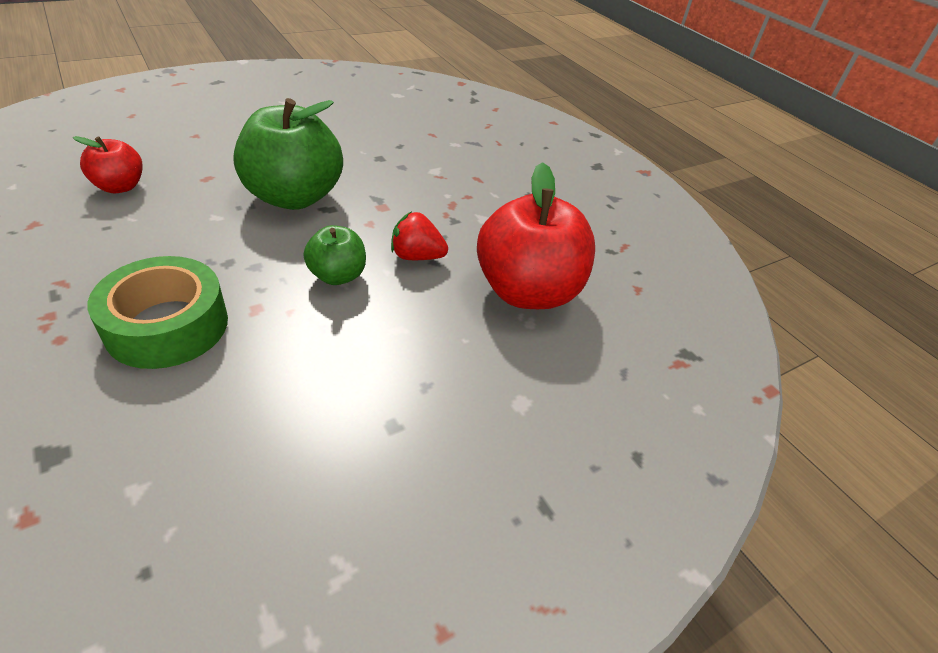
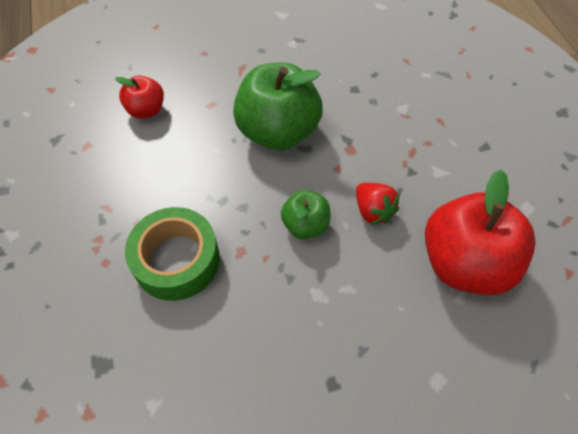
camera: 20 degrees right, 15 degrees up
(416, 256) = (373, 211): red strawberry -> red strawberry turned 150 degrees counterclockwise

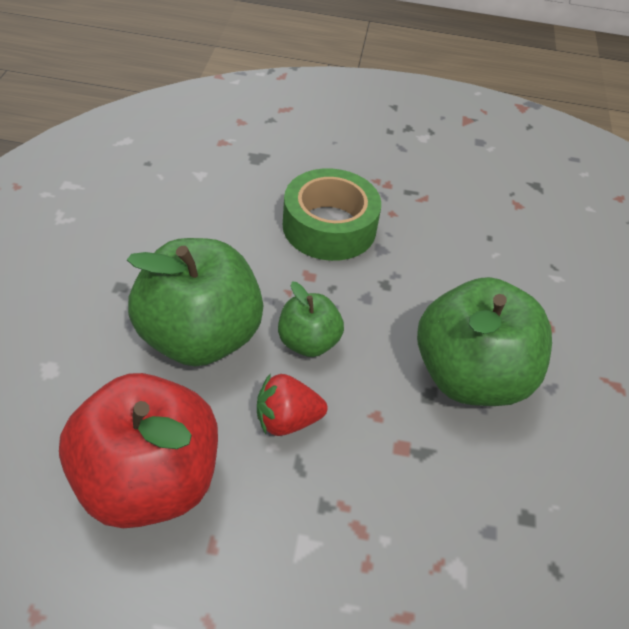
camera: 110 degrees right, 10 degrees down
(146, 110) = (558, 263): red apple -> none
(344, 294) = (199, 337): none -> green apple

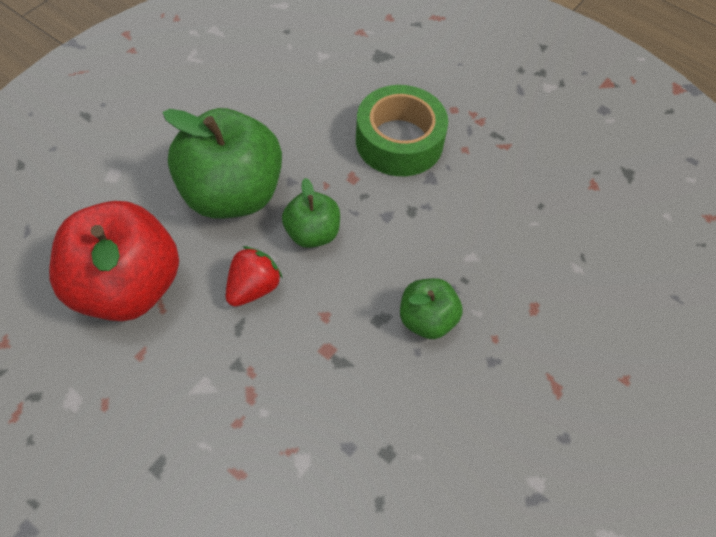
camera: 30 degrees right, 10 degrees up
(287, 420) = (253, 288): red strawberry -> red strawberry turned 105 degrees clockwise
(470, 376) = (427, 320): green apple -> green apple, size x0.52

